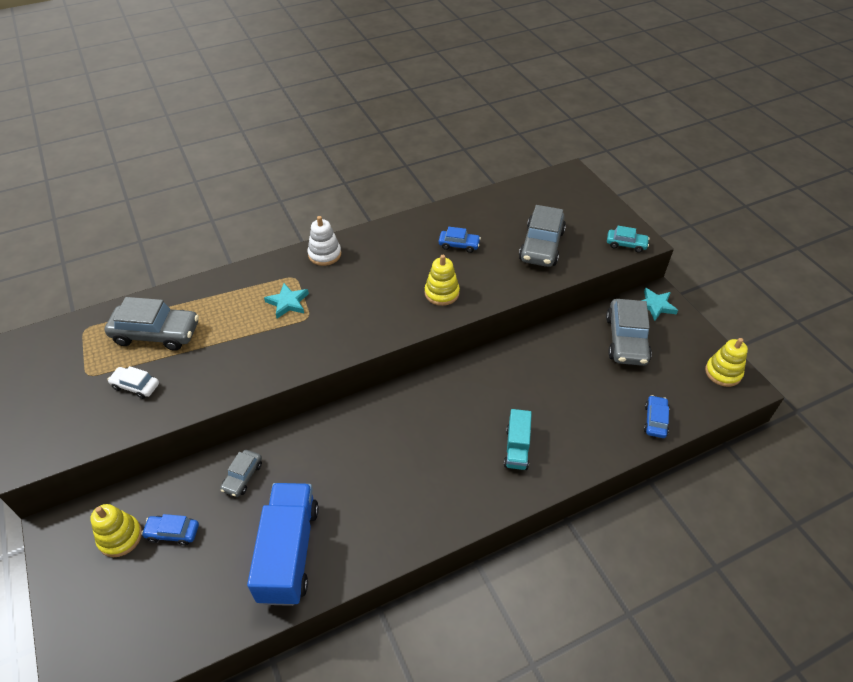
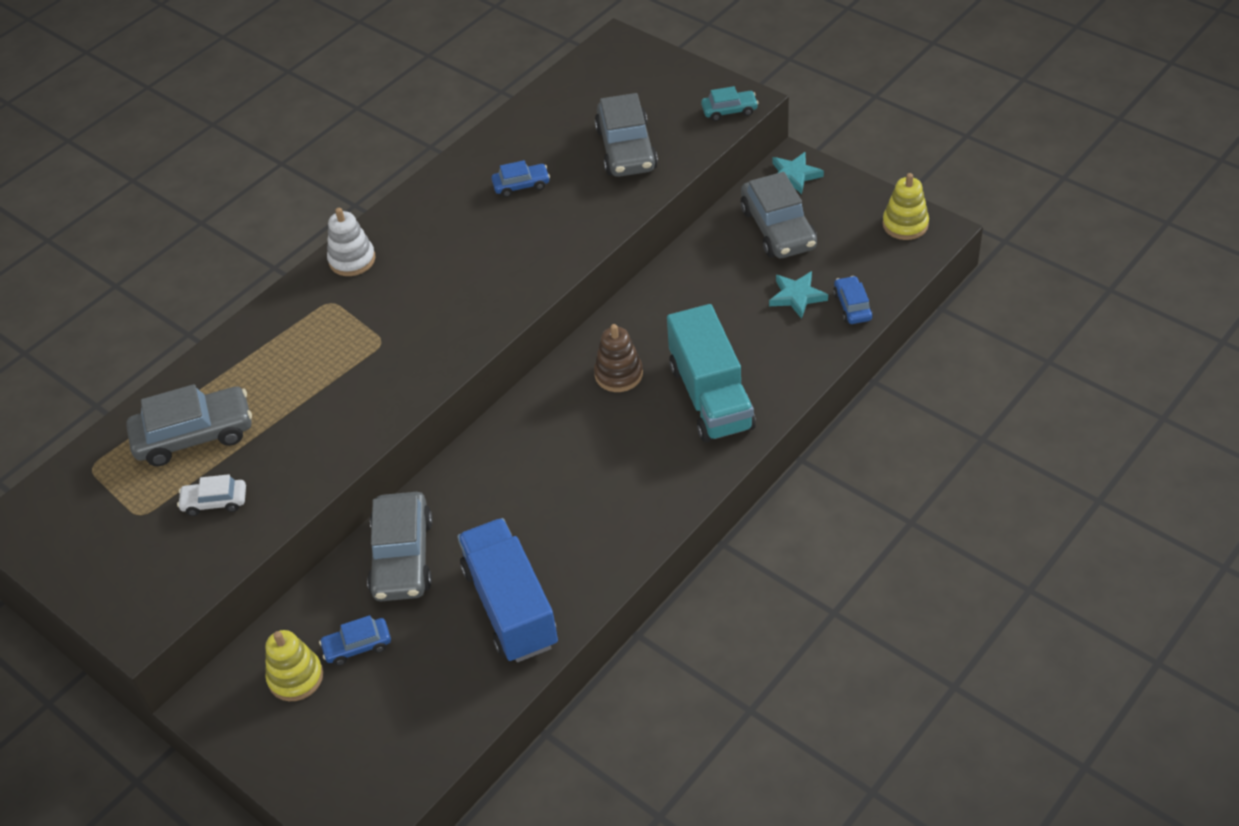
camera: 20 degrees left, 0 degrees up
(243, 477) = (402, 557): grey car -> grey car, size x1.89
(288, 303) = (343, 335): turquoise star -> turquoise star (797, 296)
(441, 293) = (534, 251): yellow stacking toy -> none
(461, 402) = (618, 374): none -> brown stacking toy
(516, 448) = (710, 397): turquoise truck -> turquoise truck, size x1.81

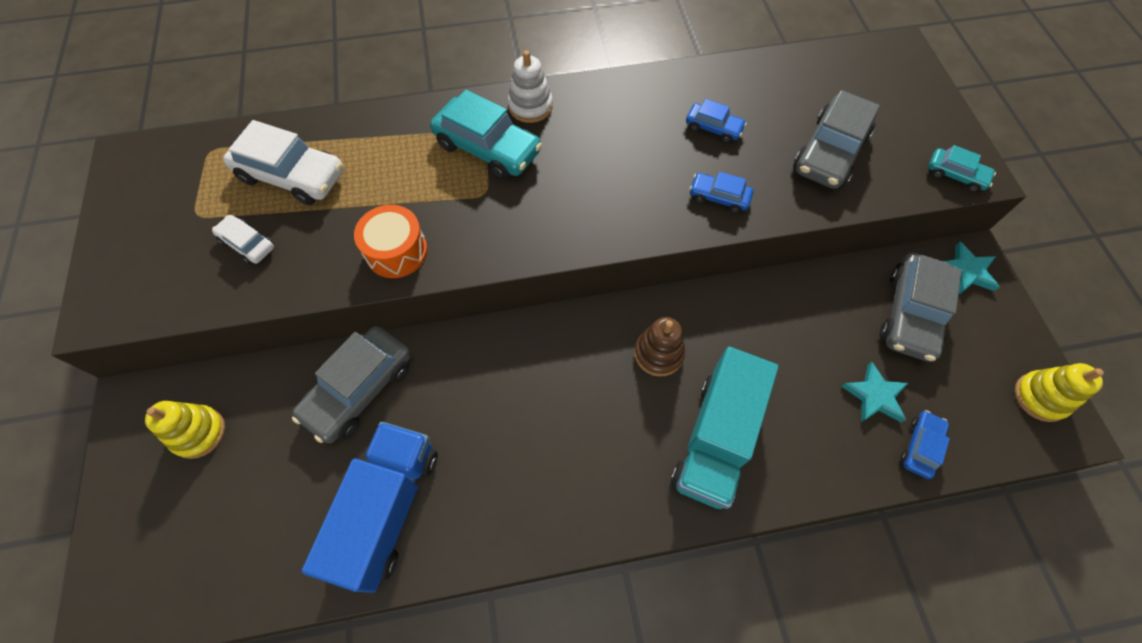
camera: 35 degrees right, 15 degrees up
(194, 435) = (292, 175): grey car -> white car
(348, 310) = (488, 148): none -> turquoise car
(351, 424) = (396, 251): none -> orange drum
(357, 646) = (259, 443): blue car -> blue car (719, 197)

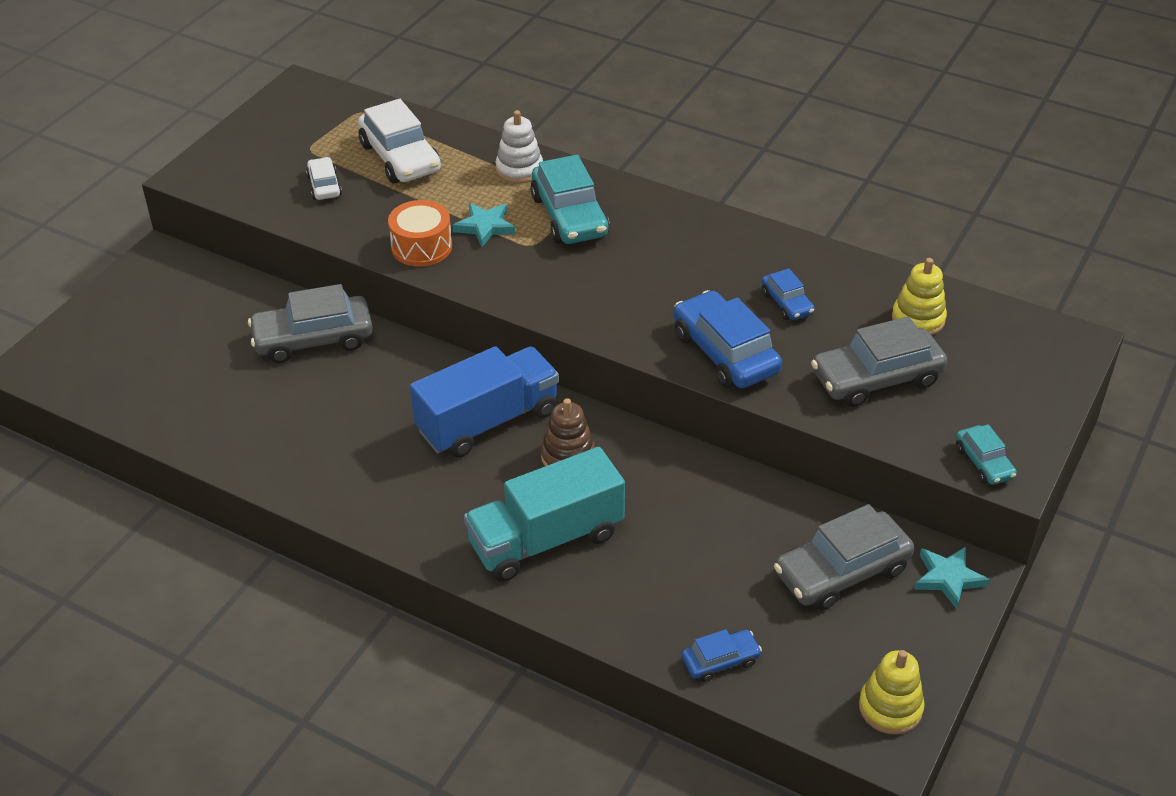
camera: 40 degrees right, 20 degrees down
(198, 433) = (182, 300): yellow stacking toy -> yellow stacking toy (918, 319)
(387, 509) = (255, 422): blue truck -> blue truck (488, 421)
(530, 106) = (640, 205): white stacking toy -> white stacking toy (519, 169)
(719, 197) = (725, 353): blue car -> blue car, size x1.89
(874, 396) = (725, 603): turquoise star -> turquoise star (485, 227)

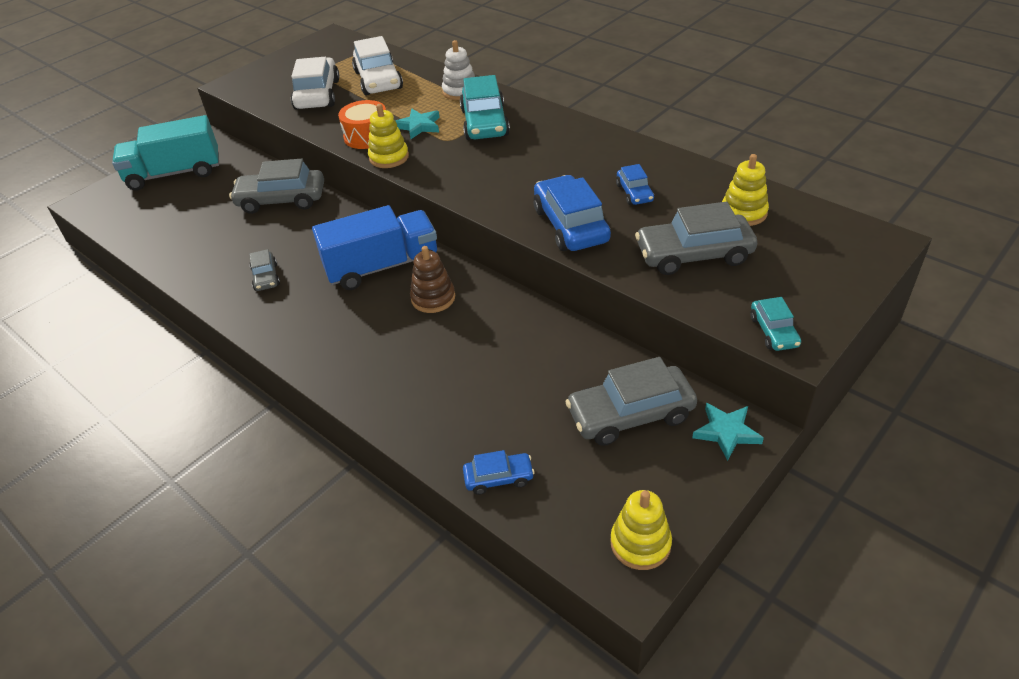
camera: 15 degrees right, 0 degrees up
(324, 186) = (317, 94): white car -> white car, size x1.89
(341, 451) = (266, 277): none -> grey car
(464, 276) = (389, 157): none -> yellow stacking toy
(546, 539) = (391, 359): turquoise truck -> turquoise truck (174, 173)

